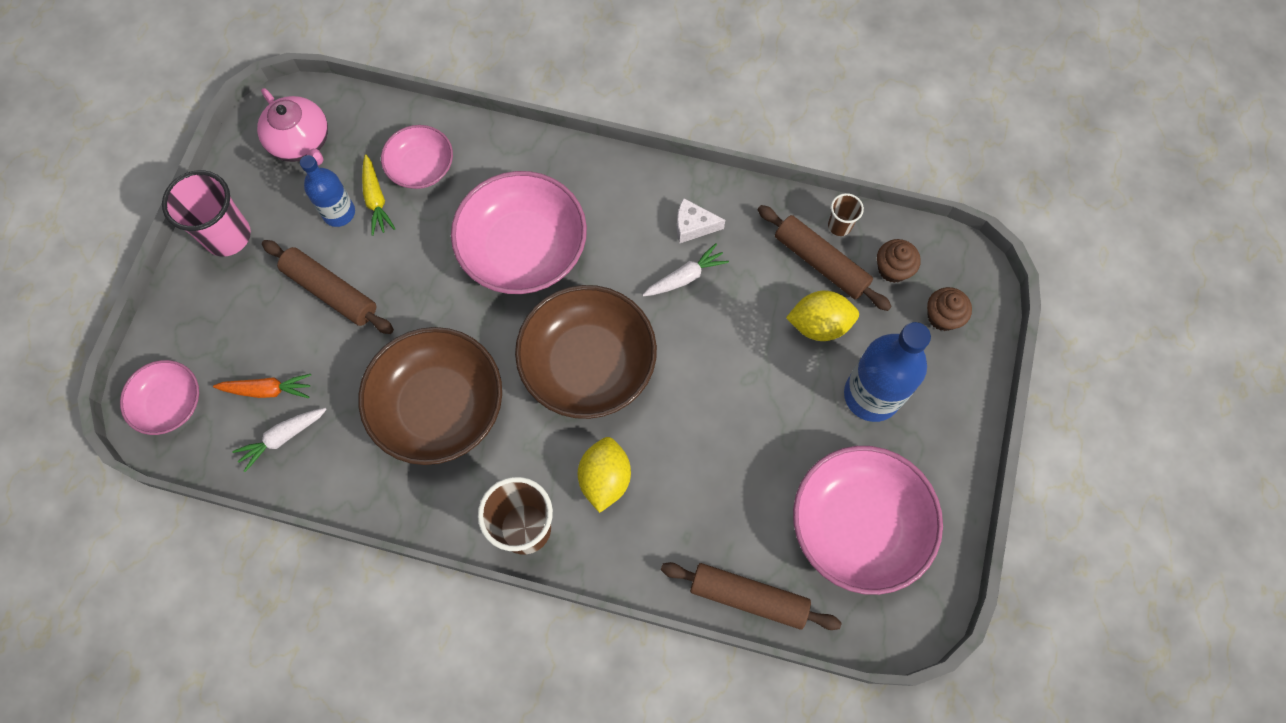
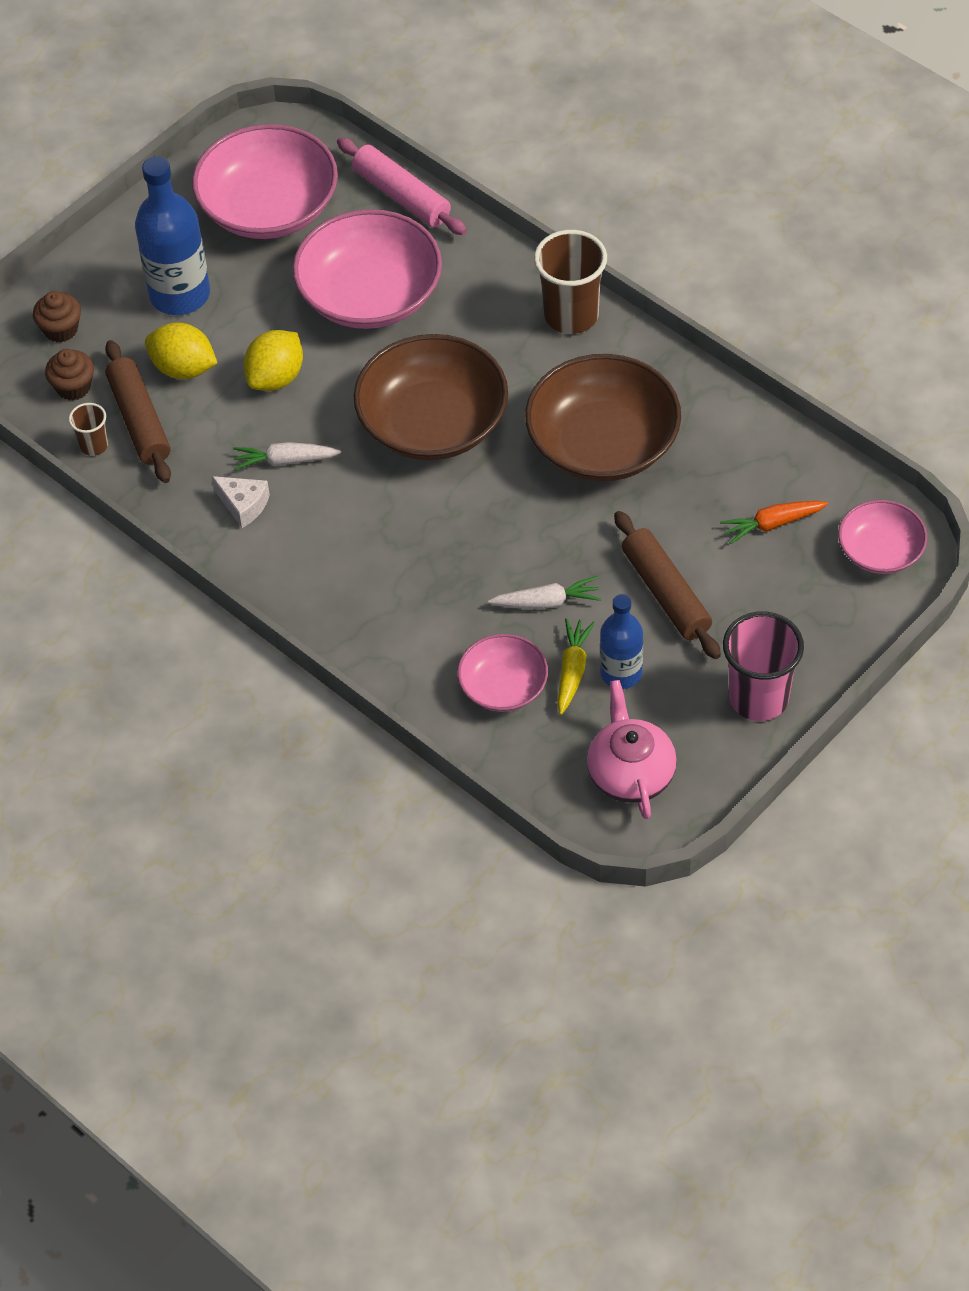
camera: 150 degrees left, 15 degrees down
(267, 390) = (772, 524): orange carrot -> orange carrot turned 45 degrees counterclockwise
(282, 438) = (773, 475): white carrot -> white carrot (547, 602)
(523, 248) = (436, 554): pink bowl -> pink bowl (370, 295)
(605, 479) = (474, 325): yellow lemon -> yellow lemon (276, 378)
(748, 597) = (402, 196): brown rolling pin -> pink rolling pin

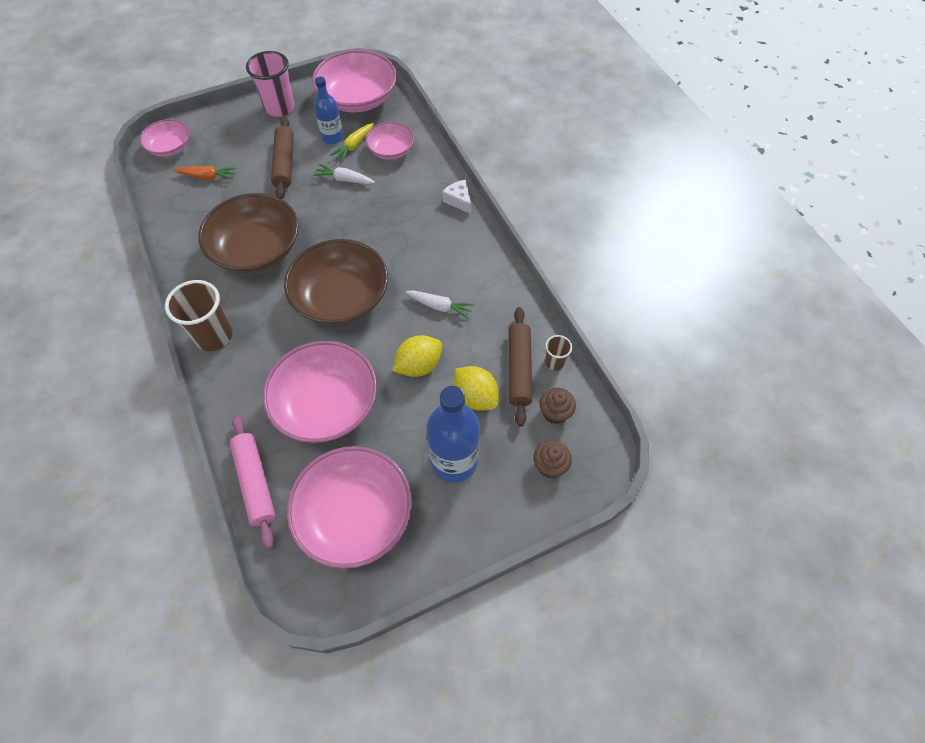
camera: 160 degrees left, 5 degrees up
(243, 505) = (477, 288): white cheese -> white cheese (459, 200)
(630, 773) = (358, 98): pink teapot -> pink bowl

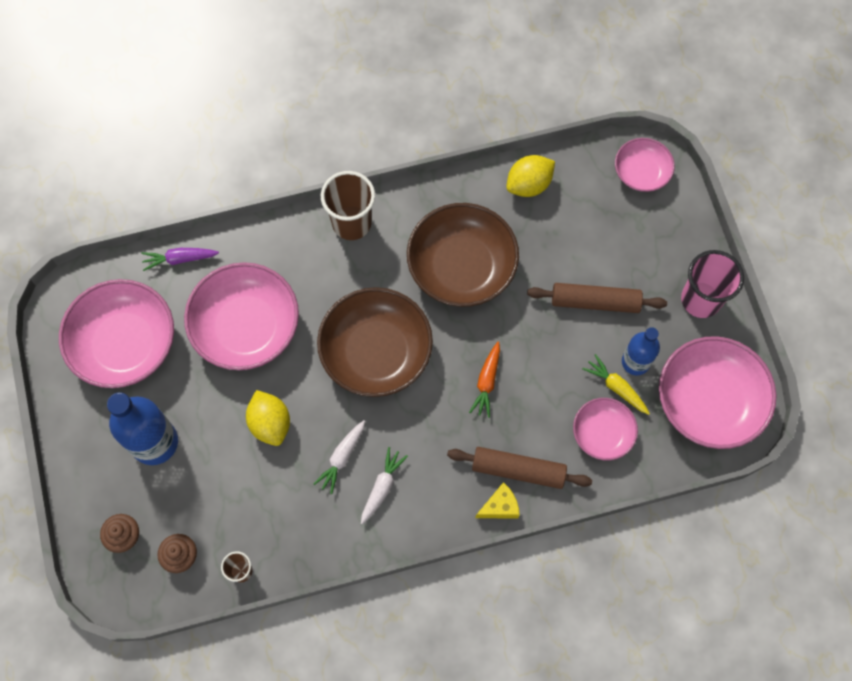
camera: 100 degrees right, 10 degrees up
(208, 177) = (584, 215): orange carrot -> orange carrot (486, 382)
(255, 482) = (179, 259): pink rolling pin -> purple carrot
(344, 179) = (557, 371): white carrot -> white carrot (382, 487)
(459, 200) = (500, 506): white cheese -> yellow cheese
(475, 397) = (219, 476): yellow lemon -> yellow lemon (529, 185)
(518, 369) = (242, 529): brown rolling pin -> brown rolling pin (518, 470)

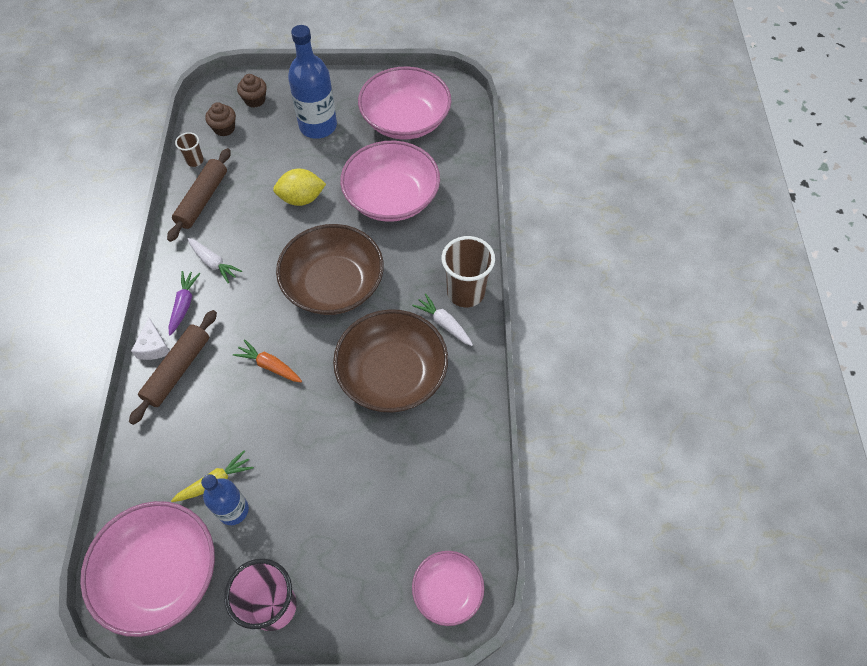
camera: 105 degrees right, 10 degrees down
(179, 259) = (468, 164): purple carrot -> purple carrot (184, 305)
(342, 457) = (251, 240): white carrot -> white carrot (444, 323)
(500, 506) = (154, 346): yellow cheese -> white cheese
(529, 185) = (464, 461): yellow lemon -> none
(595, 301) = (312, 489): brown rolling pin -> brown rolling pin (202, 200)
(602, 433) = (177, 454): pink bowl -> none

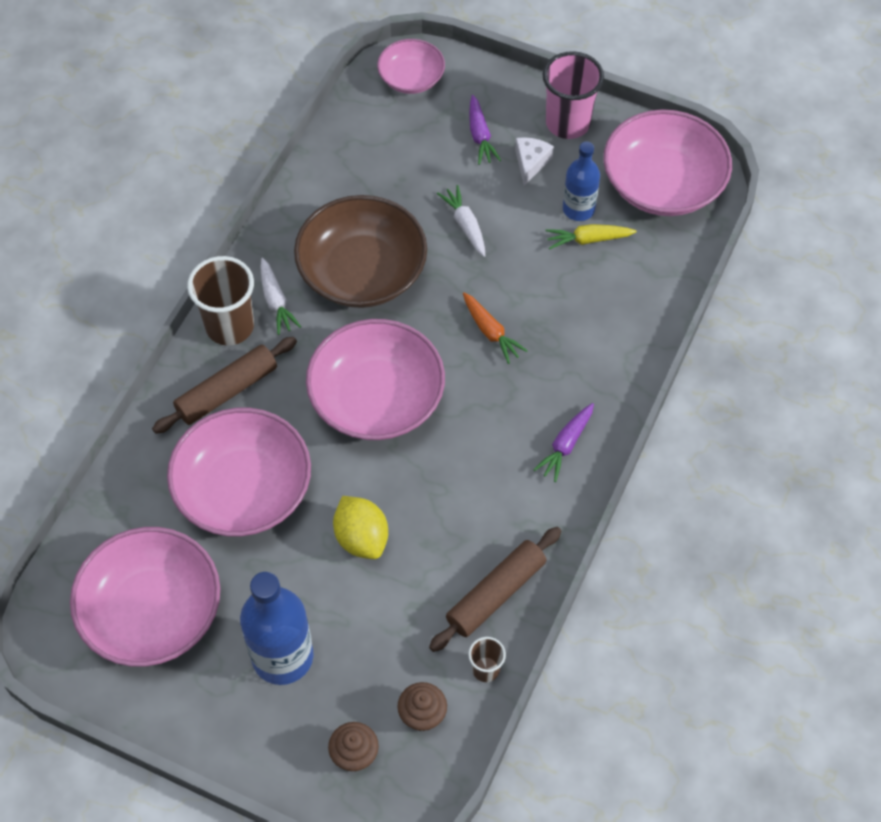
camera: 155 degrees left, 0 degrees up
(154, 346) = (616, 406): white cheese -> white cheese (530, 163)
(178, 370) = (595, 367): brown rolling pin -> brown rolling pin (227, 391)
(213, 263) = (512, 488): white carrot -> white carrot (465, 225)
(301, 198) = (361, 538): yellow lemon -> yellow lemon turned 45 degrees clockwise
(333, 284) = (376, 398): brown bowl -> pink bowl
(352, 551) = (480, 136): none -> purple carrot

